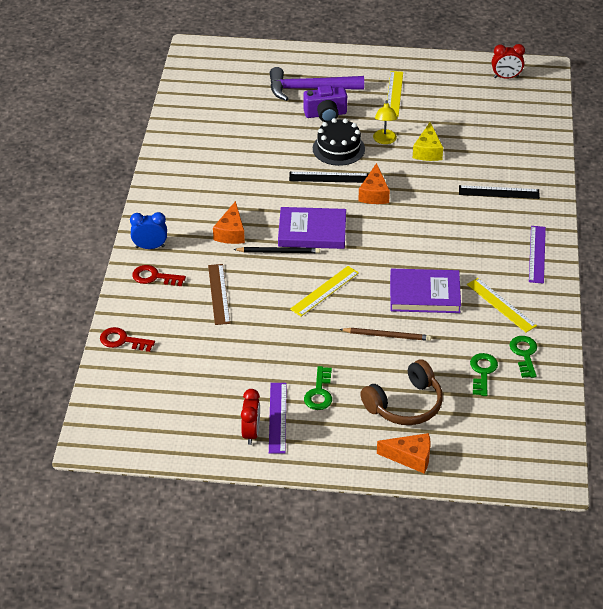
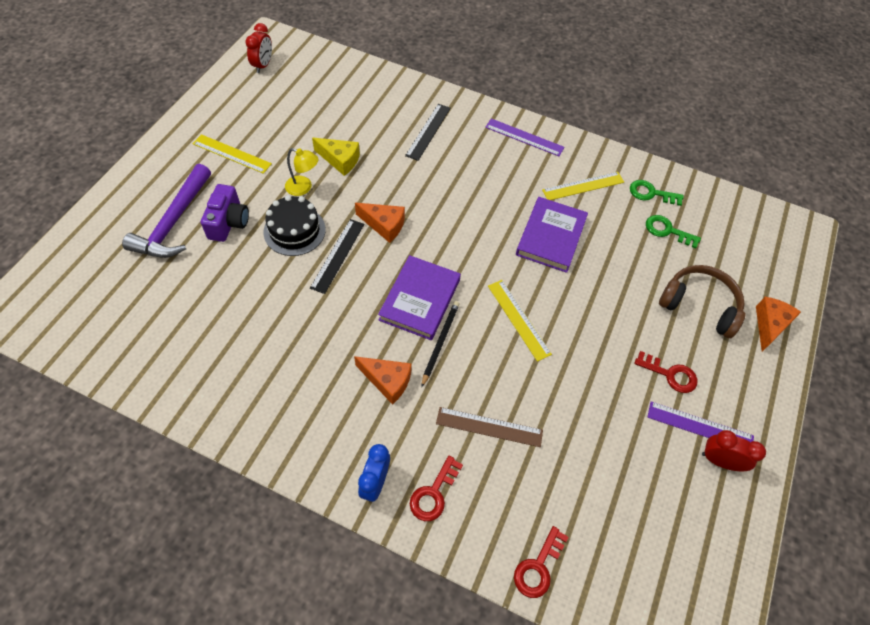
camera: 75 degrees left, 15 degrees up
(319, 393) = (670, 374): green key -> red key
(387, 336) = (601, 287): brown pencil -> none
(405, 405) = (699, 305): brown headphones -> brown headphones turned 45 degrees counterclockwise

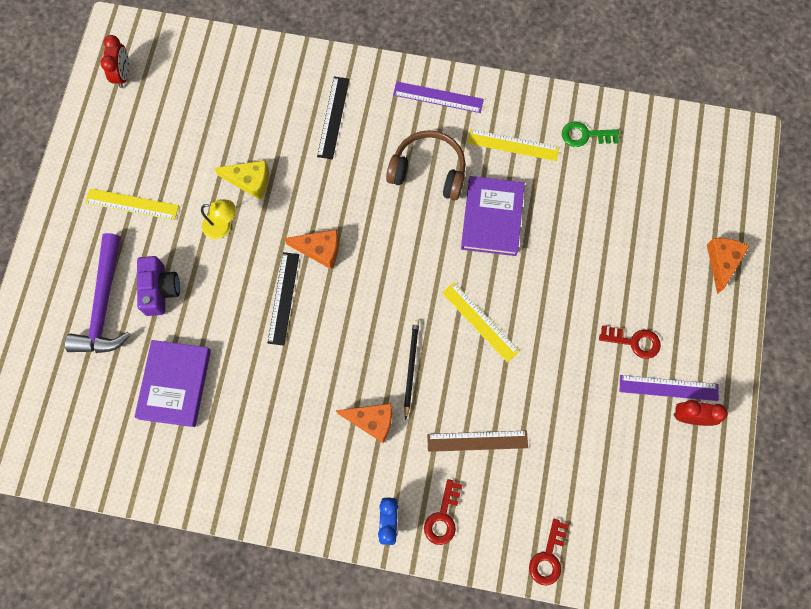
camera: 10 degrees left, 15 degrees up
(294, 231) = (230, 281): black cake -> none
(419, 299) = (379, 326): purple book -> purple book (174, 384)
(583, 186) = (513, 145): yellow ruler -> yellow ruler turned 45 degrees clockwise
(667, 231) = (608, 178): green key -> none
(699, 305) = (652, 258): brown headphones -> brown headphones (428, 171)

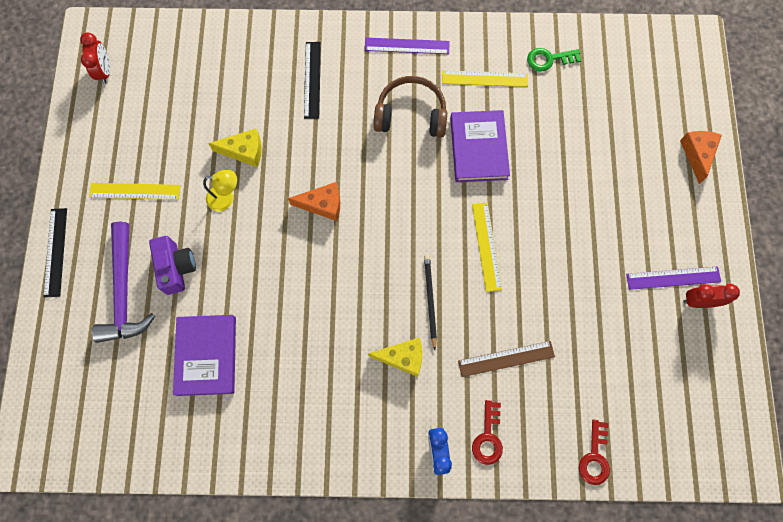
camera: 10 degrees left, 0 degrees up
(283, 298) = (296, 255): black ruler -> black ruler (55, 252)
(372, 421) = (402, 357): orange cheese -> yellow cheese
(480, 321) = (486, 246): yellow ruler -> yellow ruler turned 45 degrees clockwise
(634, 342) = (633, 240): red key -> none

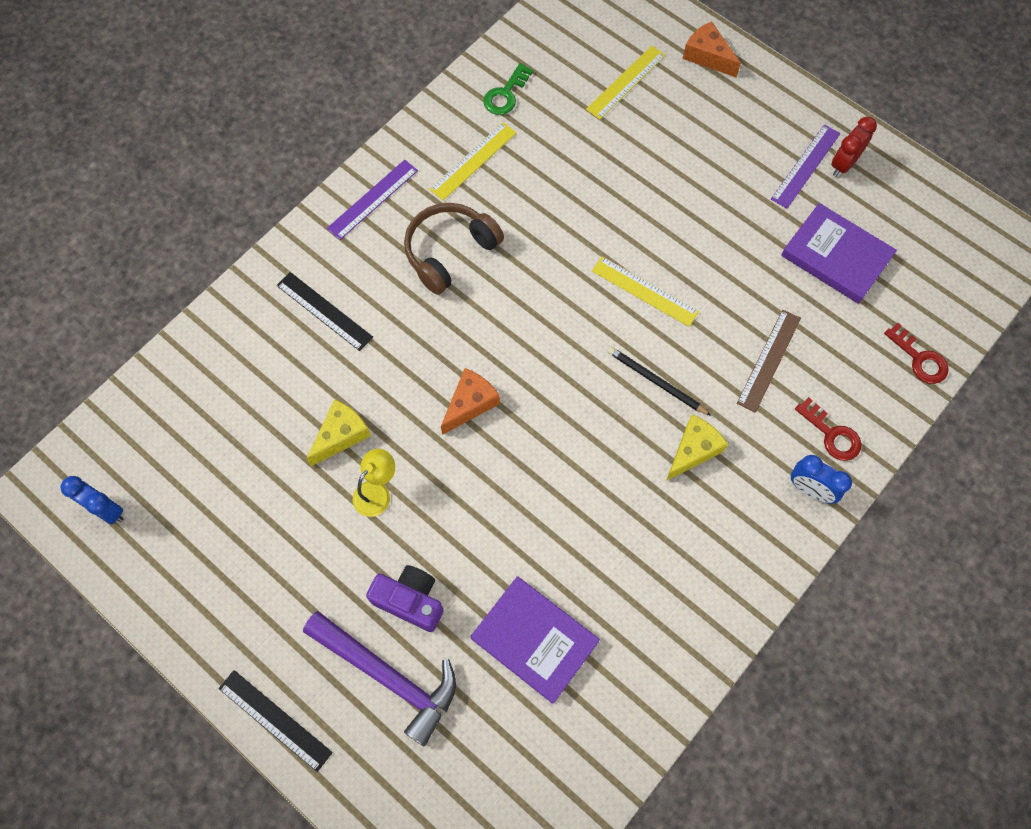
camera: 50 degrees left, 5 degrees down
(105, 71) = (106, 509): red clock -> blue clock
(135, 191) = (282, 581): yellow ruler -> yellow ruler (626, 82)
(479, 148) = (540, 221): purple book -> purple book (836, 256)

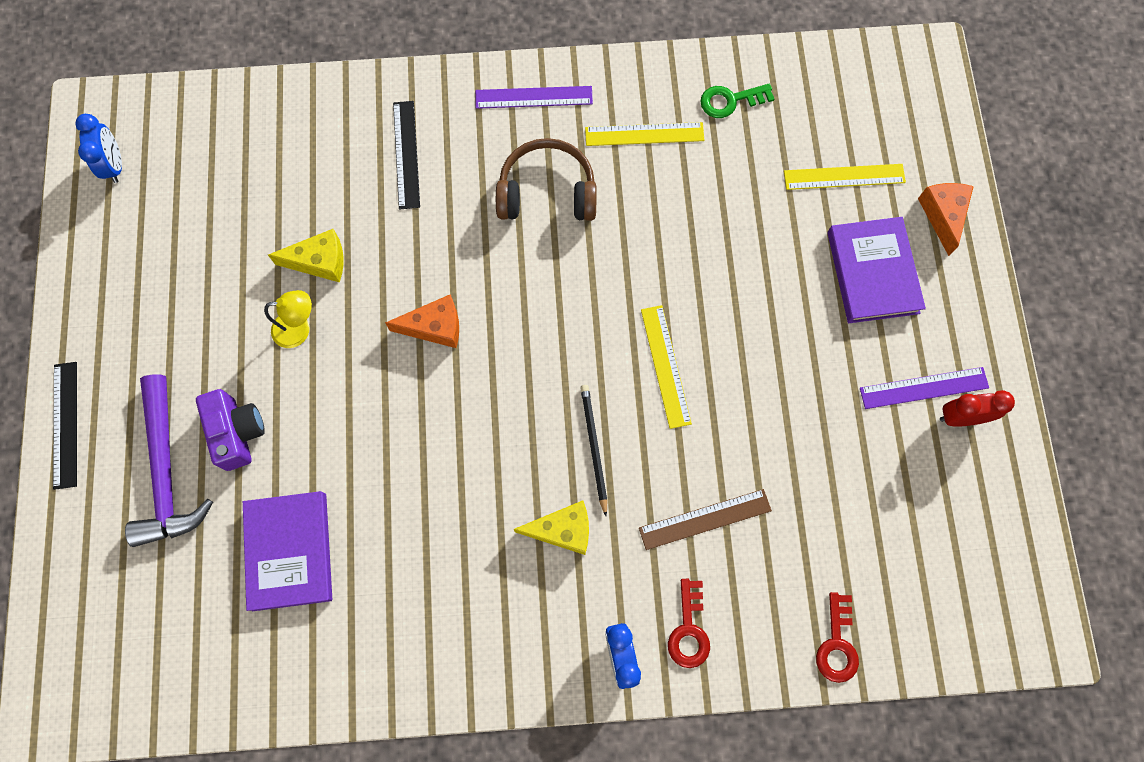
camera: 45 degrees right, 5 degrees up
(836, 256) = (862, 489): purple book -> purple book (873, 272)

